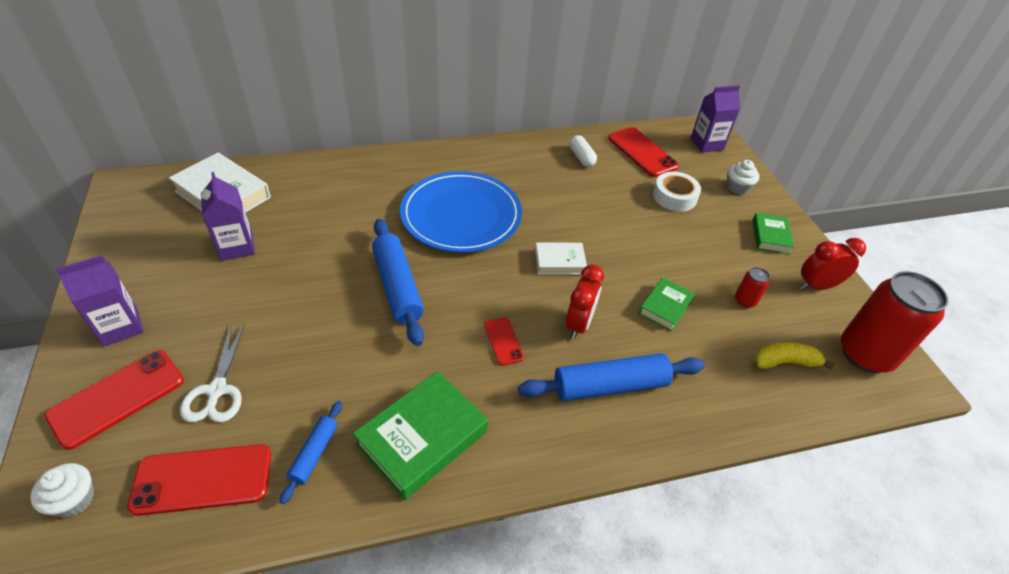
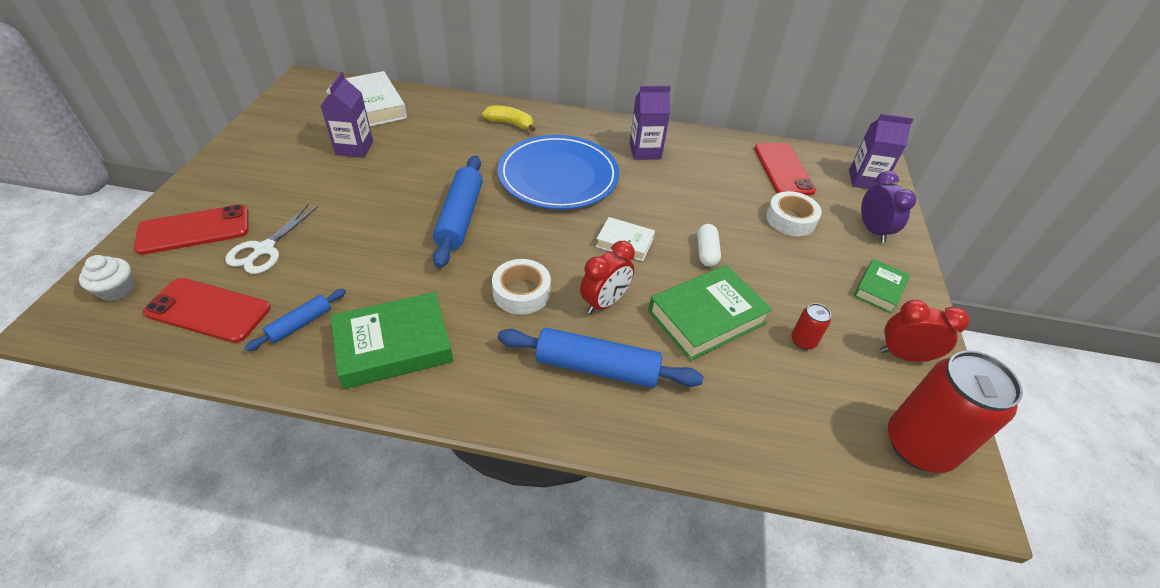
camera: 25 degrees right, 0 degrees up
(121, 327) = (232, 181): purple carton -> purple carton (645, 151)
(503, 341) = (521, 292): red phone -> white tape
(581, 157) = (713, 158): white capsule -> white capsule (706, 252)
(665, 307) = (706, 317): green book -> green book, size x1.75
(737, 187) = (873, 230): white cupcake -> purple clock
(785, 362) = (809, 416): yellow banana -> yellow banana (510, 124)

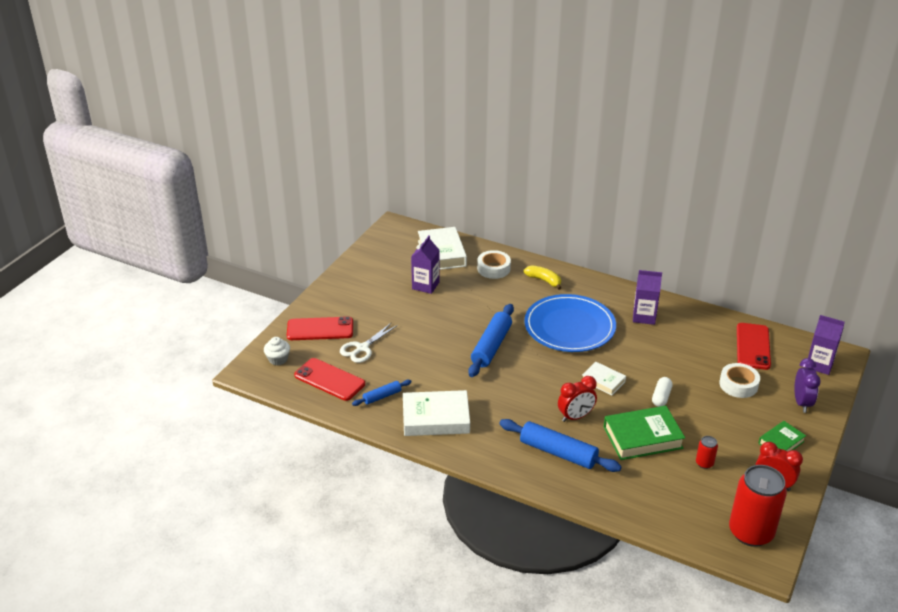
camera: 20 degrees right, 10 degrees down
(394, 345) = (436, 418): green book -> white book
(521, 292) = (522, 401): white tape -> white tape (493, 269)

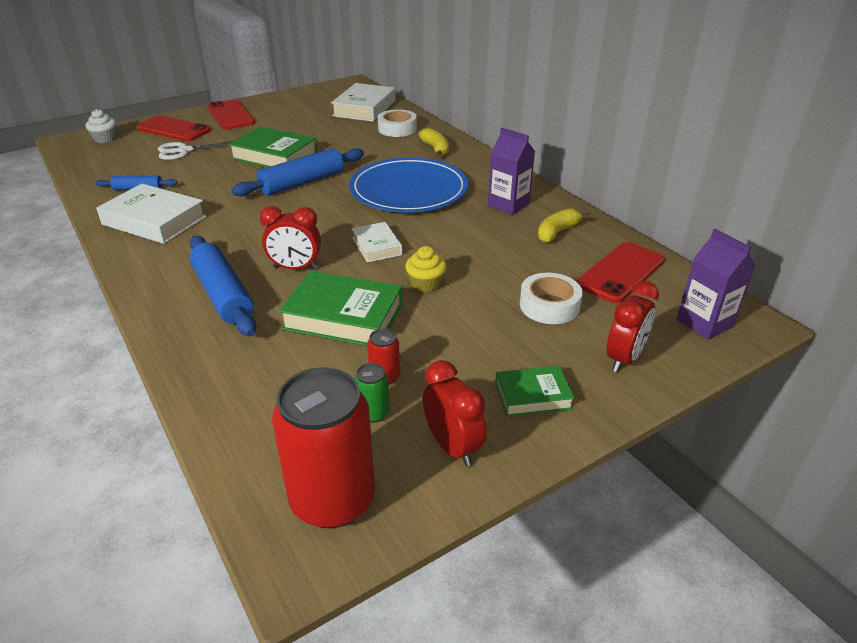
camera: 30 degrees right, 0 degrees up
(329, 379) = (118, 164): red phone -> red phone (231, 115)
(425, 285) = (314, 125): purple carton -> none
(438, 328) = (274, 156): none -> green book
(661, 397) = (426, 284): white capsule -> yellow cupcake
(693, 329) = (557, 232): none -> yellow banana
(721, 485) = (373, 413): none -> green can
(802, 403) = (624, 358): purple clock -> red clock

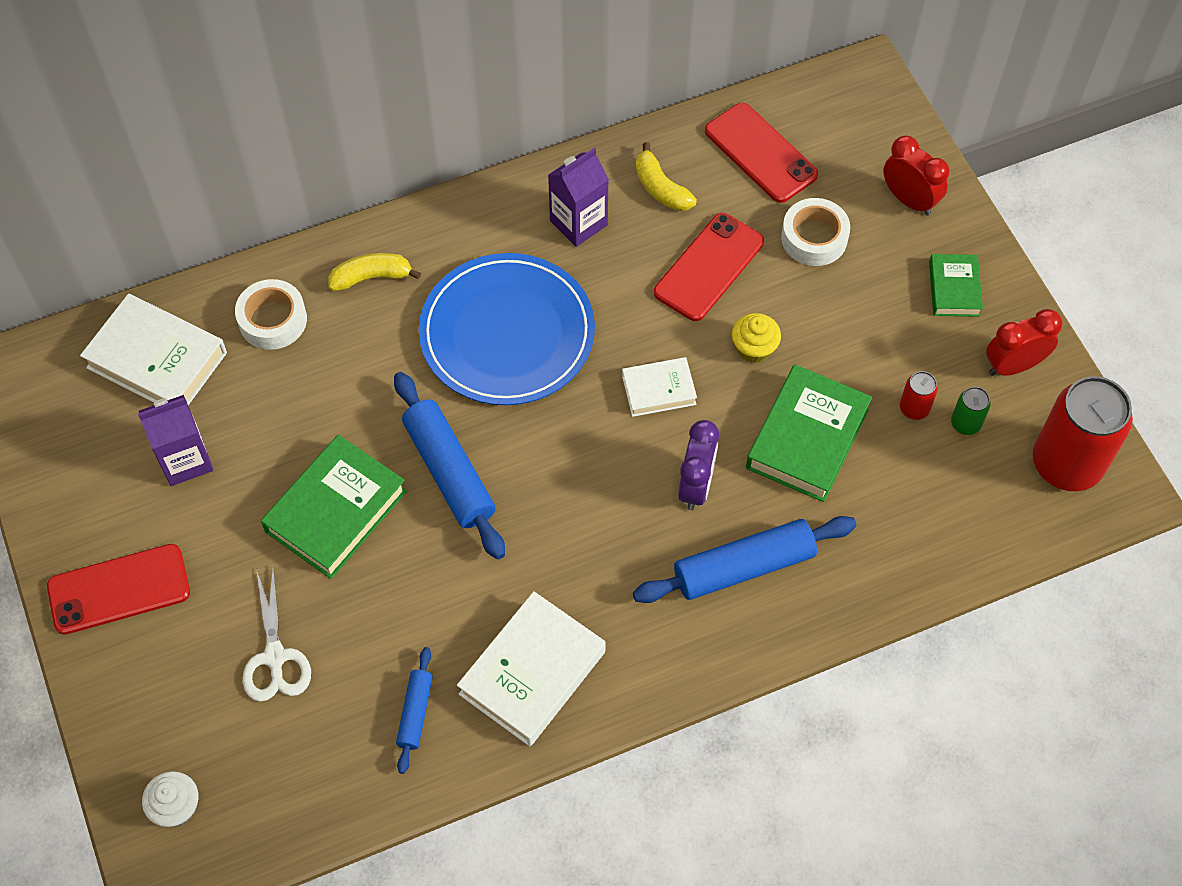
camera: 80 degrees left, 25 degrees up
(173, 129) = (164, 687): red phone -> red phone (709, 267)
(295, 268) = (696, 486): red clock -> purple clock
(704, 323) = (862, 114): purple carton -> purple carton (185, 460)

